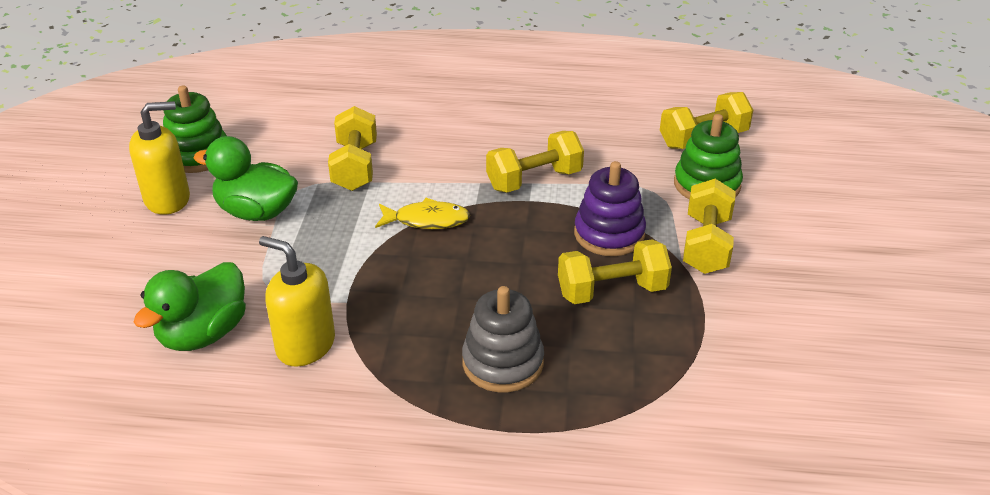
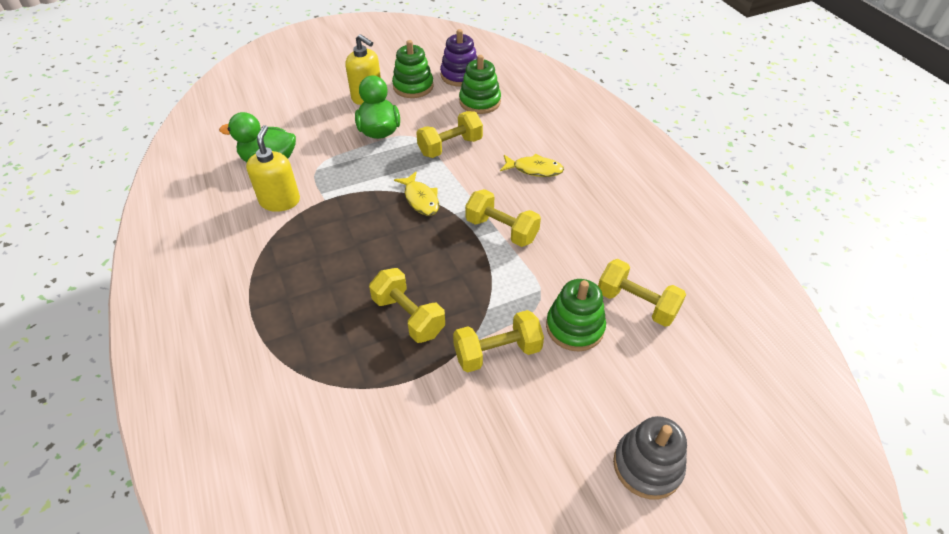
camera: 60 degrees right, 10 degrees up
(295, 116) = (480, 102): none -> green stacking toy
(459, 124) = (534, 169): none -> yellow fish
(503, 363) = (308, 289): grey stacking toy -> grey stacking toy (647, 466)
(609, 234) = (470, 291): purple stacking toy -> purple stacking toy (460, 75)

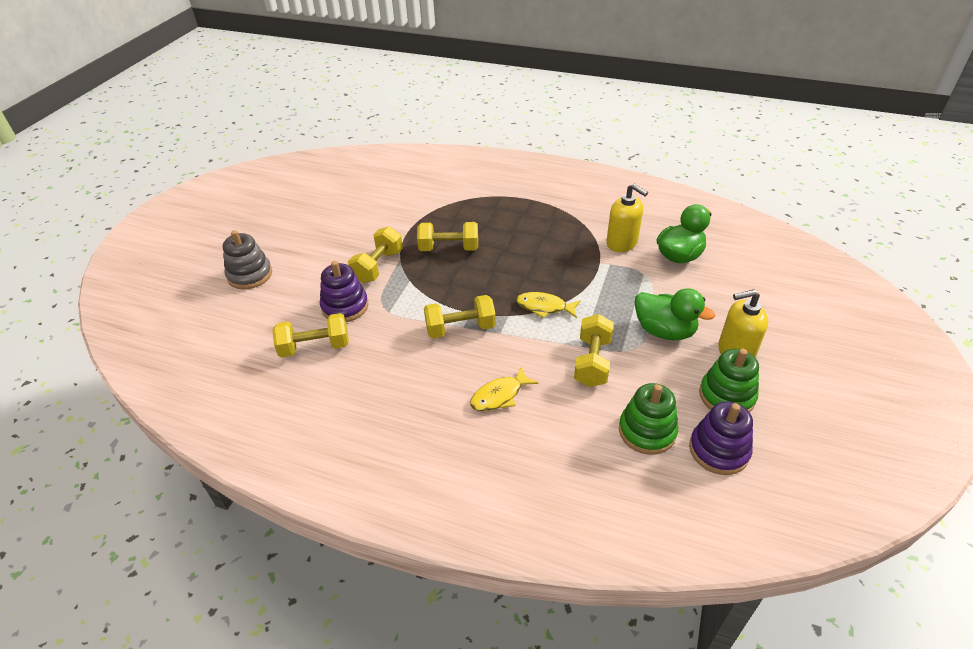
camera: 135 degrees right, 5 degrees down
(574, 327) = (345, 306): green stacking toy -> purple stacking toy

